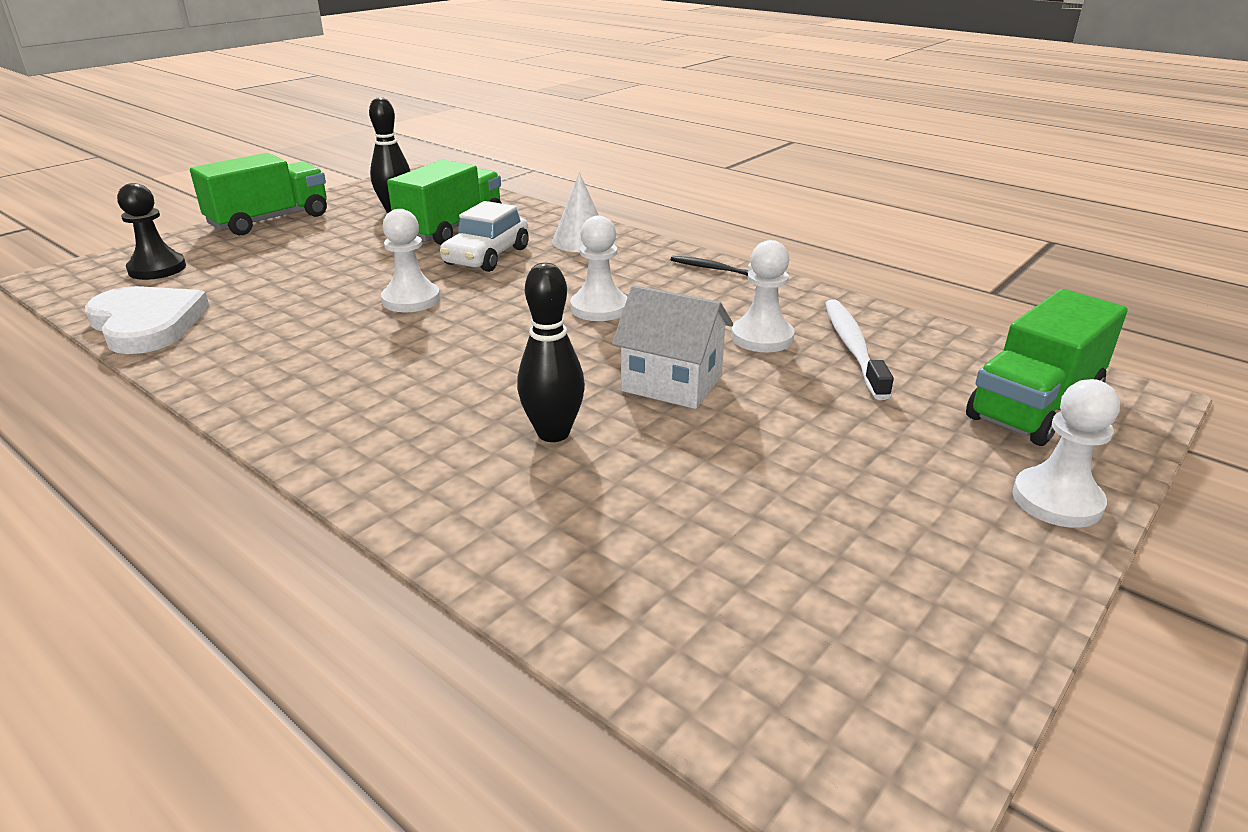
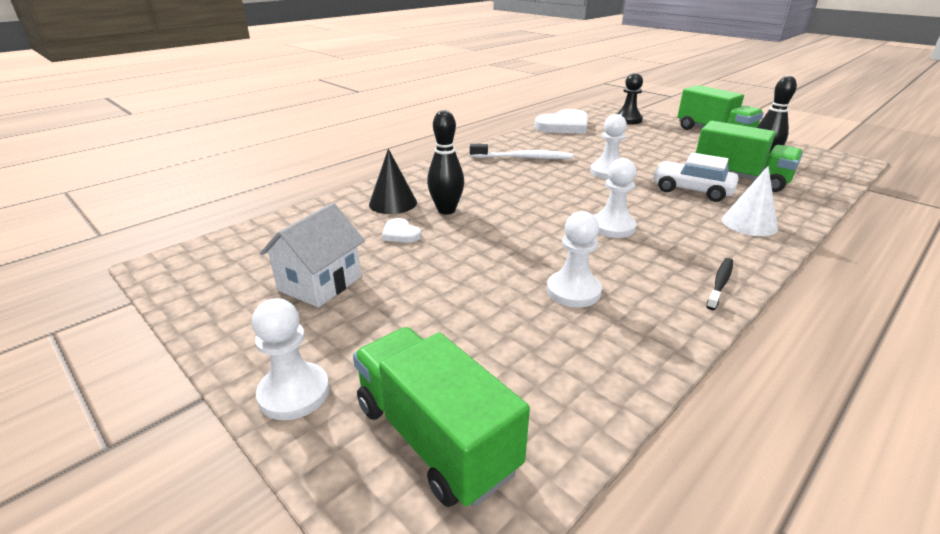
camera: 95 degrees right, 0 degrees up
(522, 496) = (393, 203): none -> black cone
(648, 472) = (400, 233): none -> white heart
(672, 383) = (498, 247): white house -> white house (320, 283)
(853, 348) = (558, 338): white toothbrush -> white toothbrush (523, 158)

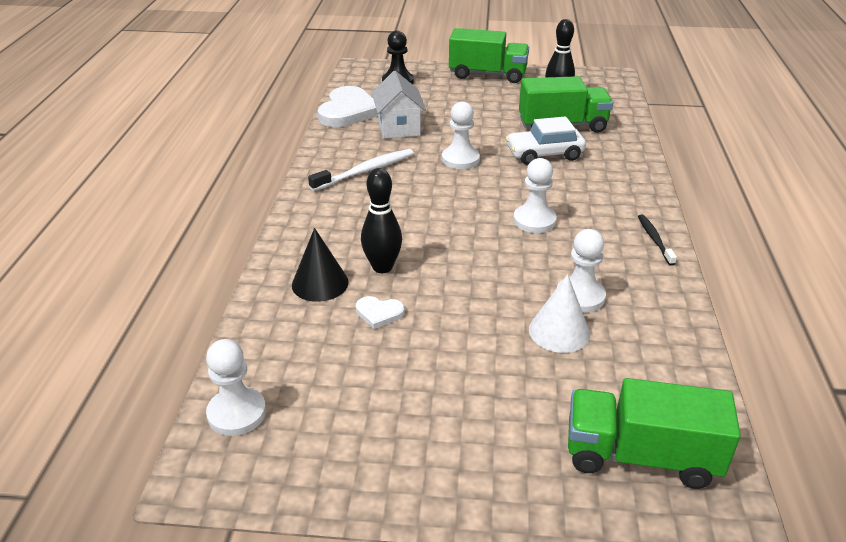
camera: 40 degrees left, 5 degrees up
(294, 393) = (516, 494): white pawn -> white pawn (237, 413)
(320, 283) = (388, 401): white house -> white house (398, 127)
(749, 223) = (615, 173): white cone -> white cone (559, 331)

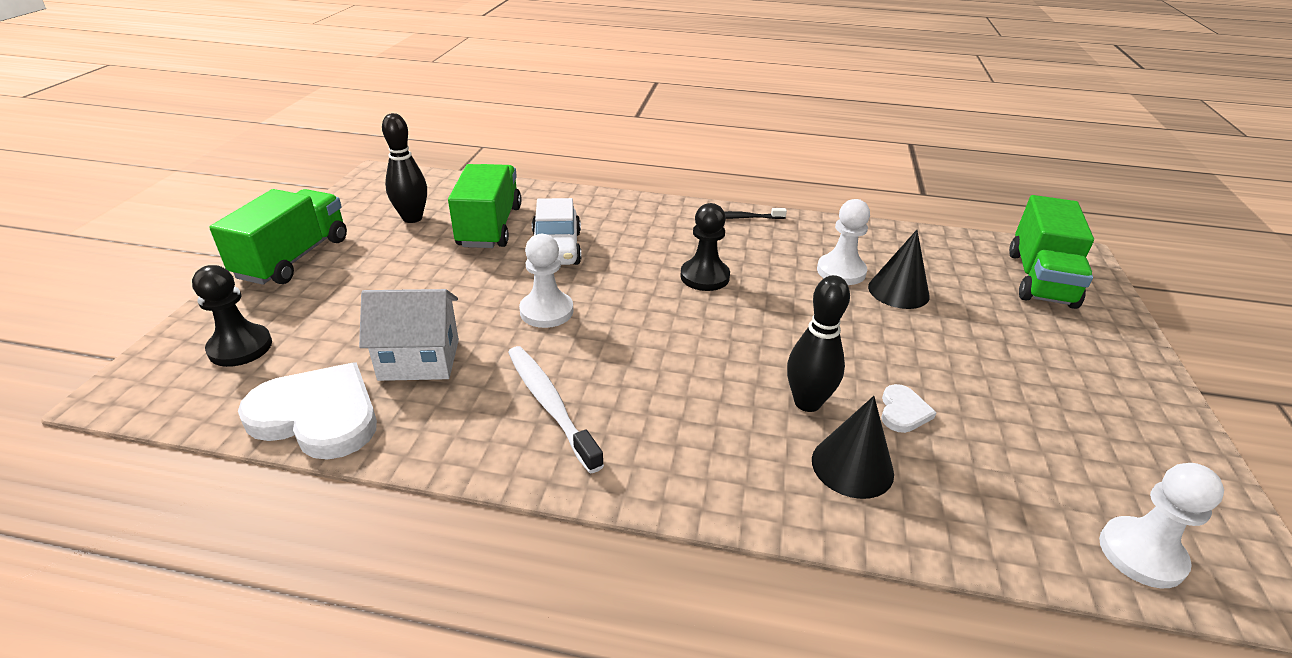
camera: 85 degrees left, 0 degrees up
(534, 221) = (704, 277): white pawn -> black pawn
(559, 331) = (898, 291): white cone -> black cone

